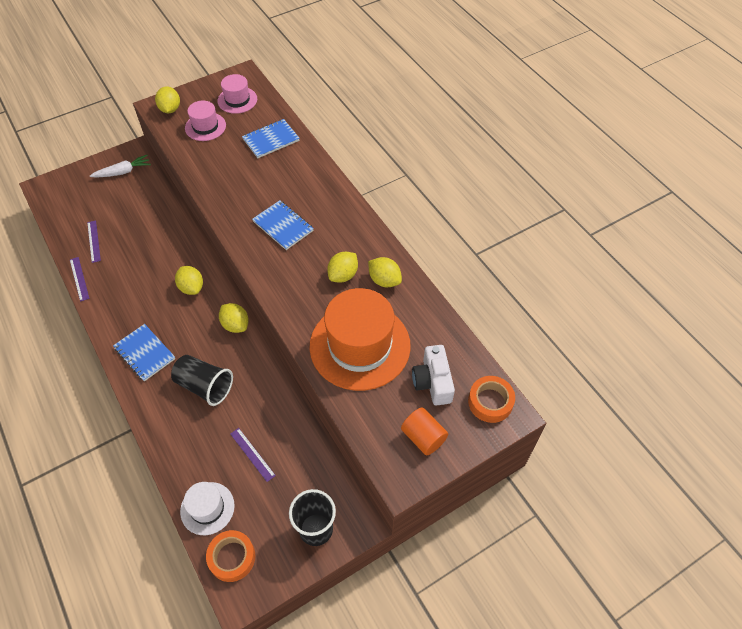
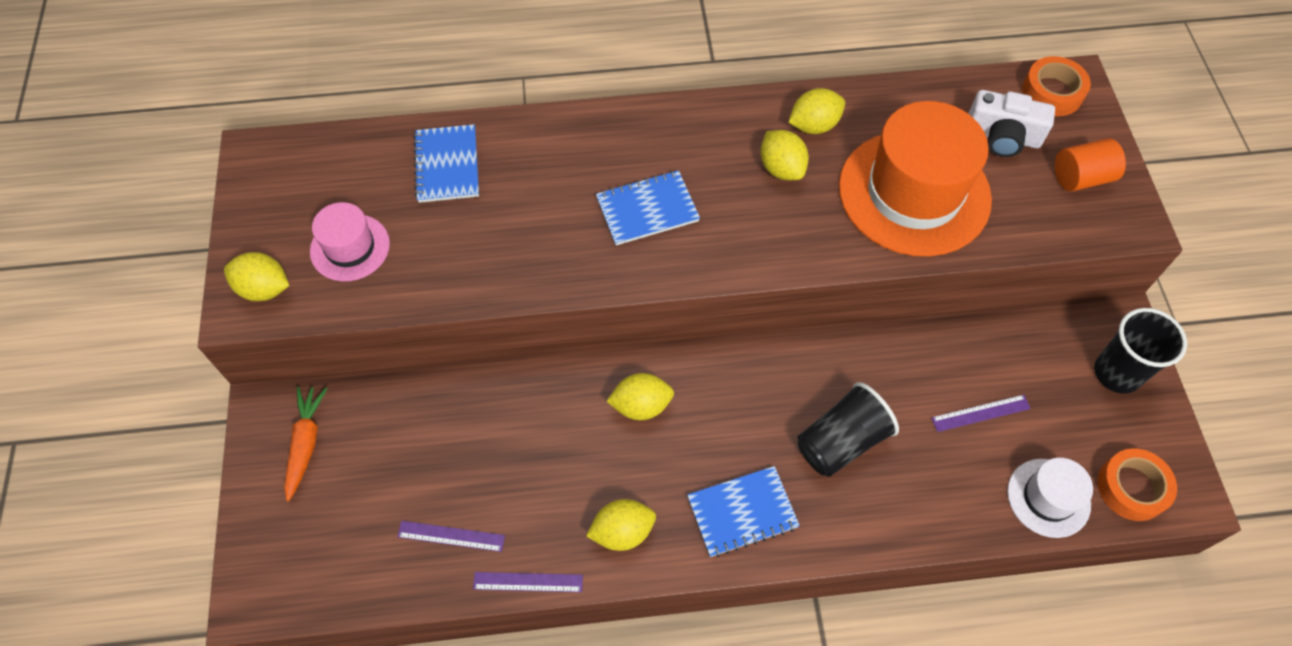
camera: 65 degrees left, 5 degrees up
(123, 172) = (306, 443): white carrot -> orange carrot
(235, 325) = (745, 365): yellow lemon -> yellow lemon (622, 532)
(237, 100) = (315, 181): pink hat -> none

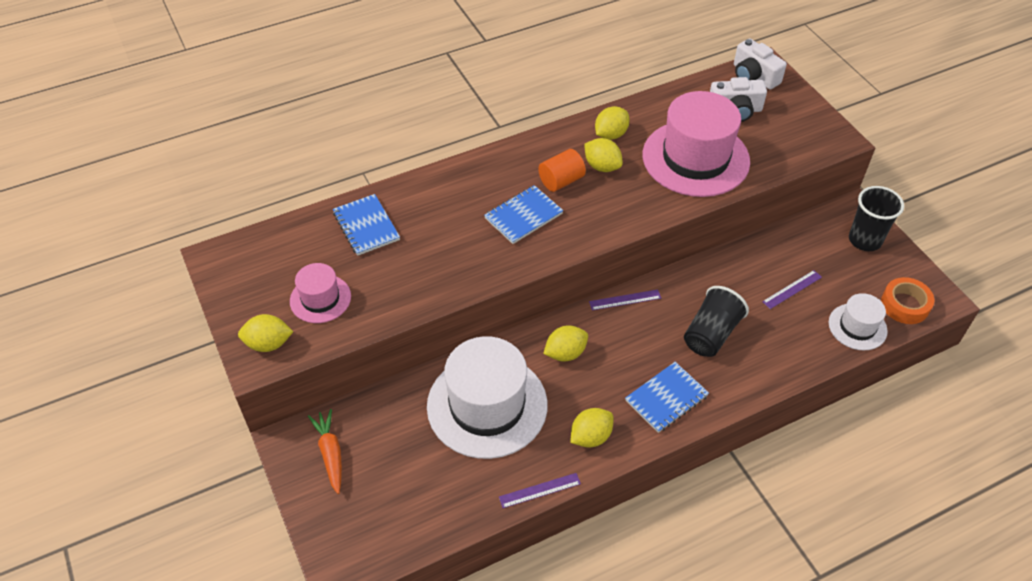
camera: 20 degrees left, 10 degrees down
(451, 536) = (470, 479): purple ruler -> purple ruler (625, 300)
(514, 444) = (487, 405): none -> white hat
(914, 193) = (695, 158): orange hat -> pink hat
(1052, 92) = (754, 76): orange tape -> white camera
(1081, 178) = (795, 122): orange cylinder -> orange cylinder (561, 181)

